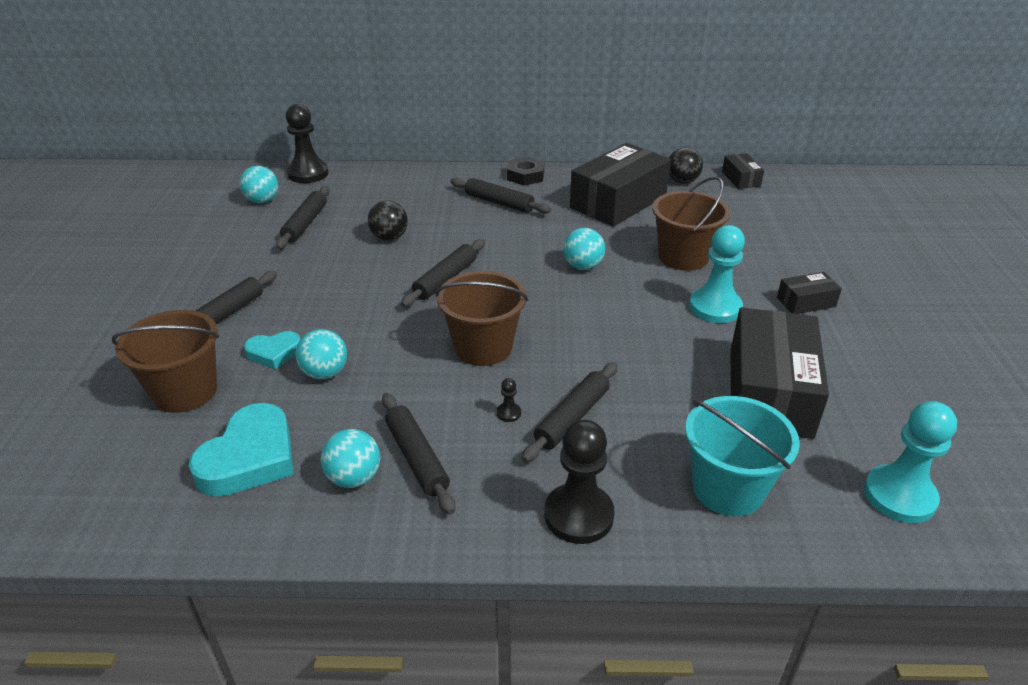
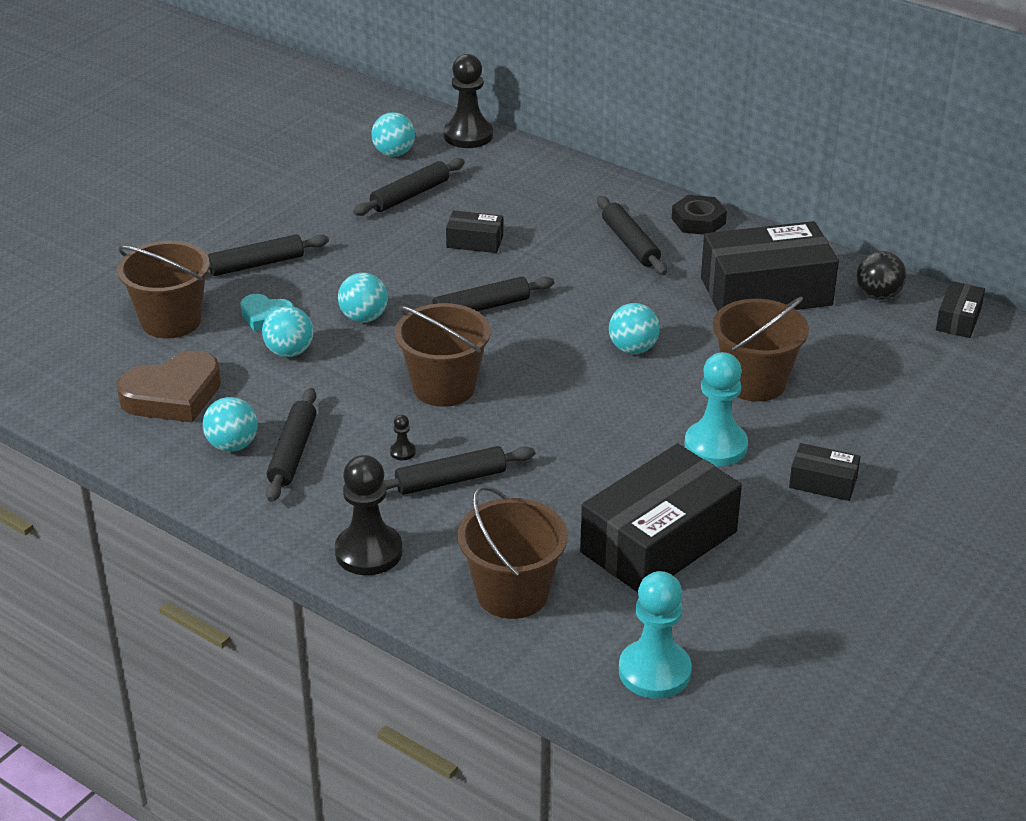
camera: 35 degrees right, 0 degrees up
(250, 458) = (173, 395): turquoise heart -> brown heart
(361, 321) = (364, 317): none -> turquoise ball
(389, 237) = (475, 241): black ball -> black box
(728, 488) = (512, 593): turquoise bucket -> brown bucket

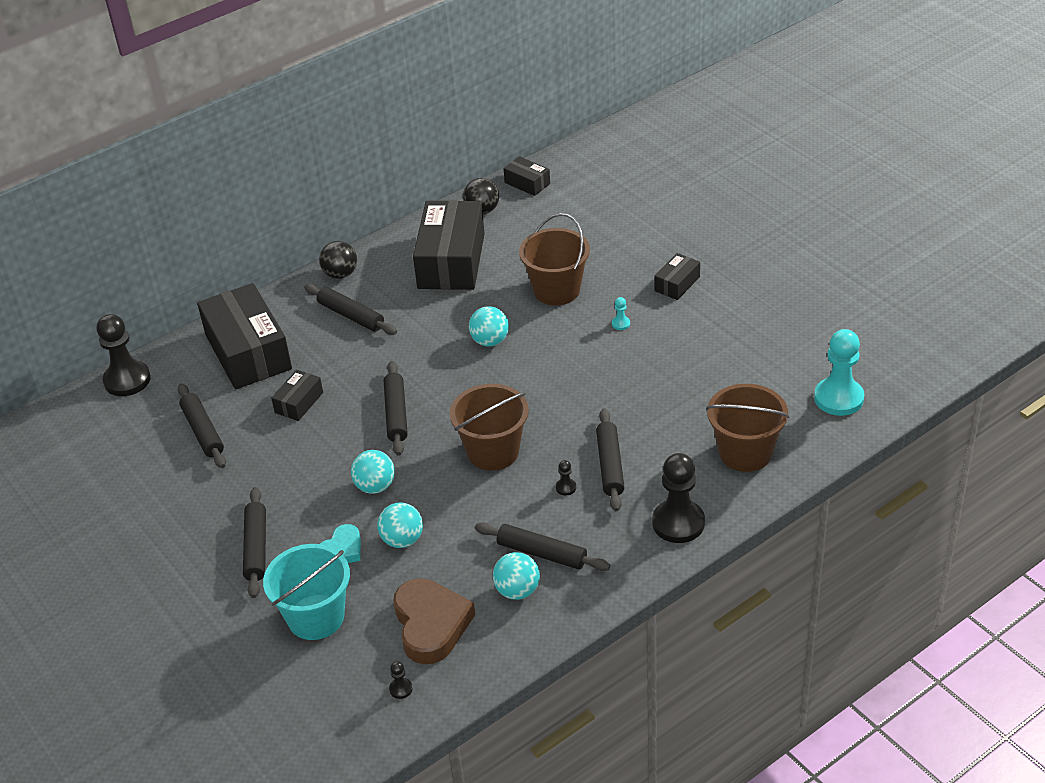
camera: 70 degrees left, 5 degrees up
(84, 393) = (401, 689): none -> black pawn
(171, 320) = (316, 617): brown bucket -> turquoise bucket
(394, 153) = (125, 432): turquoise ball -> none
(630, 243) = (351, 315): black rolling pin -> black rolling pin turned 45 degrees clockwise
(659, 542) = (713, 371): black box -> black box (248, 352)
(698, 221) = (340, 274): black nut -> black ball
(715, 446) = (621, 324): turquoise pawn -> turquoise pawn, size x0.41

